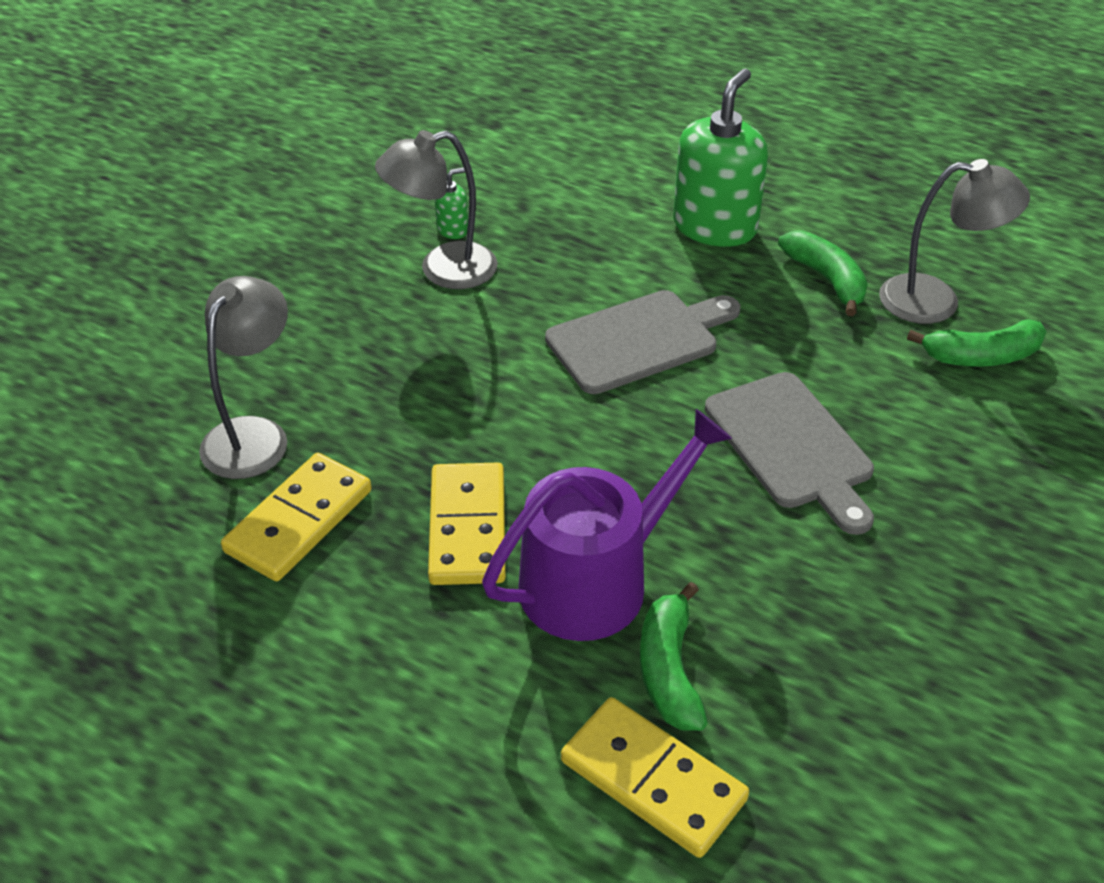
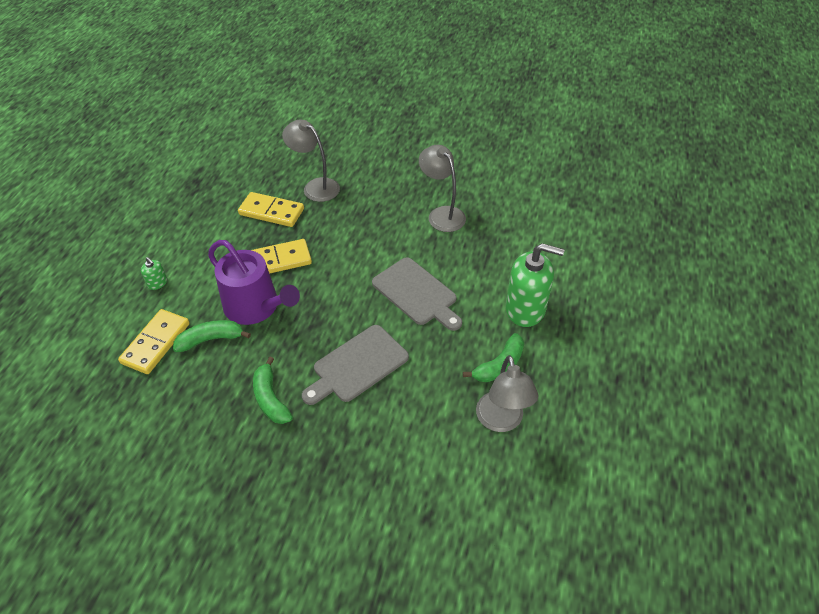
camera: 75 degrees right, 5 degrees up
(254, 435) = (315, 187): grey lamp -> grey lamp turned 150 degrees counterclockwise
(453, 229) = (474, 210): green soap dispenser -> green soap dispenser (157, 283)
(982, 356) = (458, 448): green banana -> green banana (270, 399)

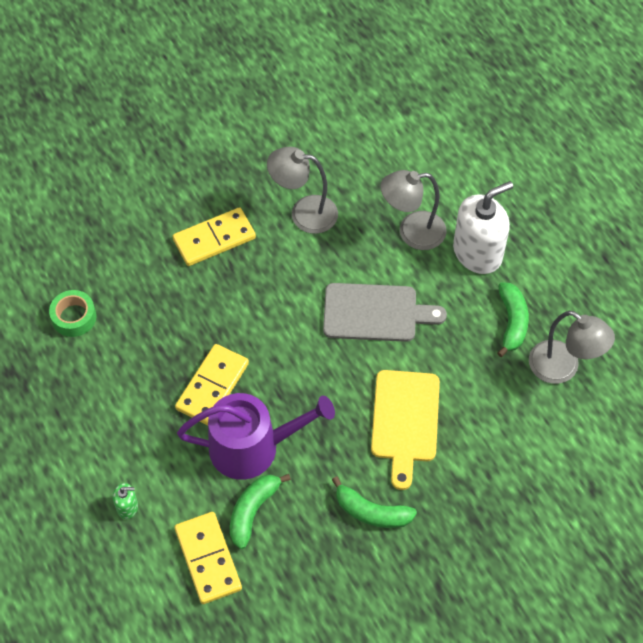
camera: 45 degrees left, 10 degrees up
(258, 179) = (74, 317): none -> green tape
(271, 212) = (138, 342): yellow domino -> yellow domino (214, 239)
(315, 187) = (146, 279): grey lamp -> grey lamp (412, 232)
(357, 365) = (405, 421): grey cutting board -> yellow cutting board
(525, 309) = (477, 252): green soap dispenser -> white soap dispenser

